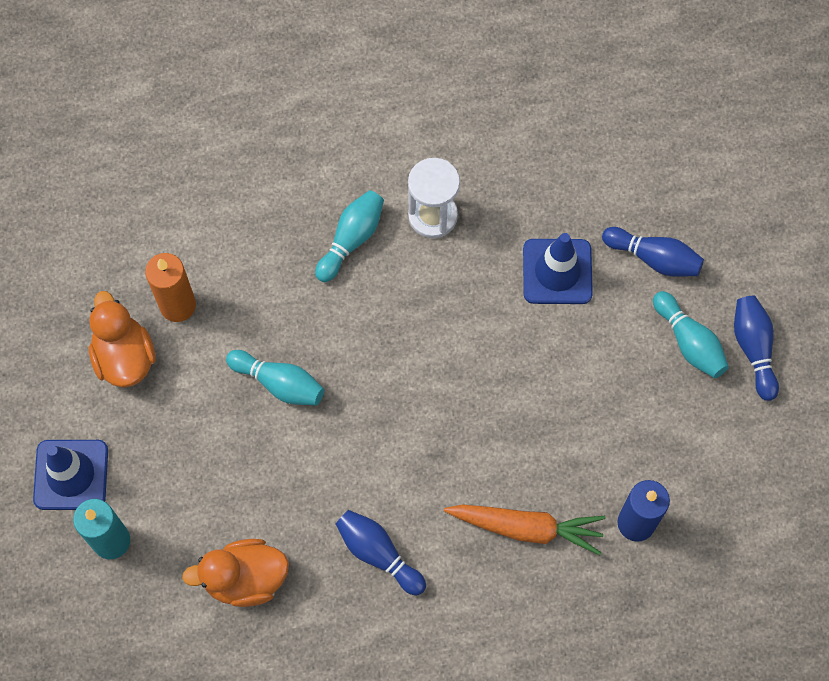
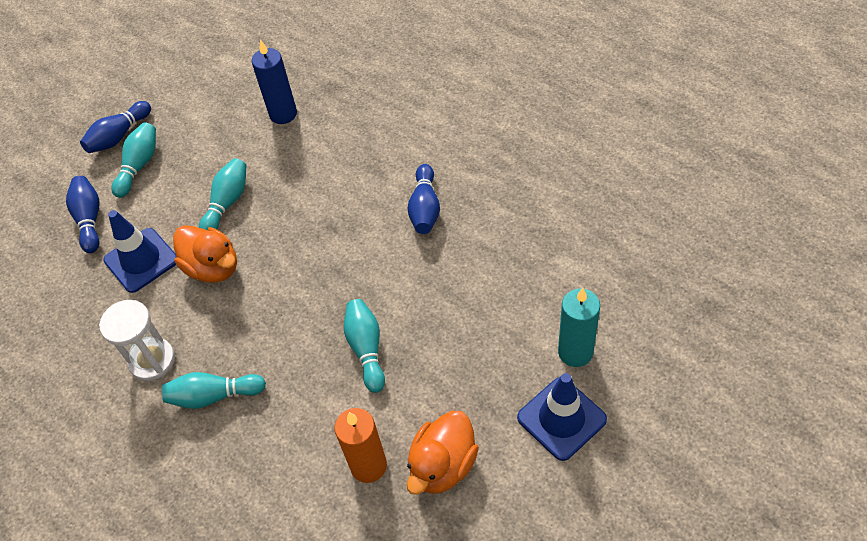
camera: 125 degrees left, 15 degrees down
(245, 579) = (514, 259): orange duck -> orange duck (213, 267)
(526, 528) = (335, 156): orange carrot -> none
(559, 387) = (227, 203): none -> turquoise bowling pin

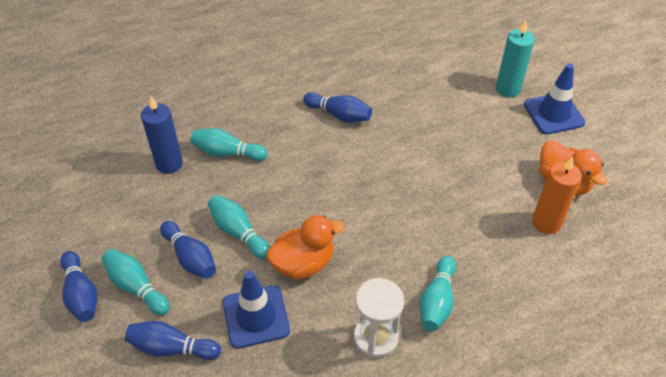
camera: 70 degrees left, 5 degrees down
(184, 184) = (190, 257): none -> blue bowling pin
(366, 349) = (446, 190): turquoise bowling pin -> turquoise bowling pin (227, 153)

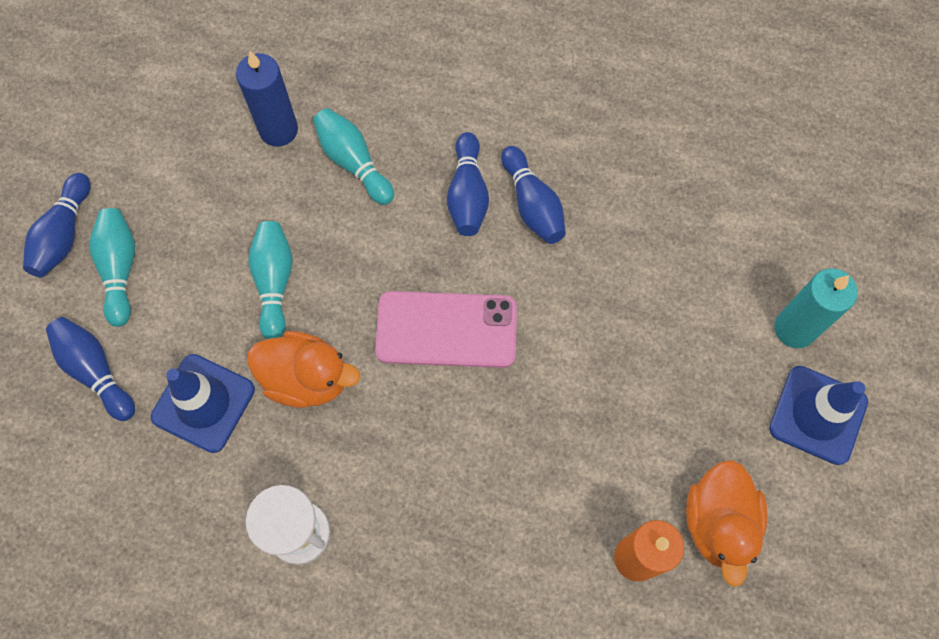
camera: 40 degrees right, 20 degrees up
(190, 257) = (200, 275): blue bowling pin -> blue bowling pin (467, 194)
(353, 192) = (446, 330): none -> pink phone
(437, 301) = (405, 547): turquoise bowling pin -> none

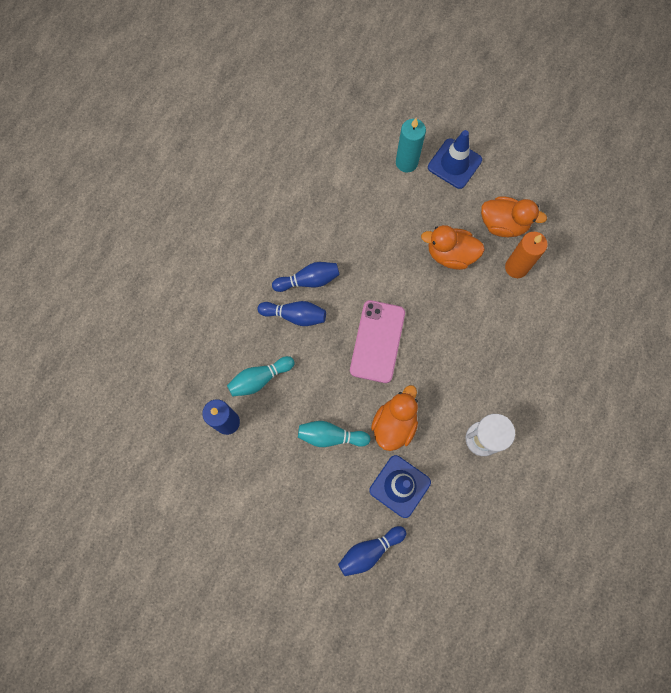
camera: 80 degrees left, 5 degrees up
(64, 235) = (274, 567): blue bowling pin -> none
(120, 269) = (305, 531): turquoise bowling pin -> none
(633, 431) = (450, 254): none -> orange duck

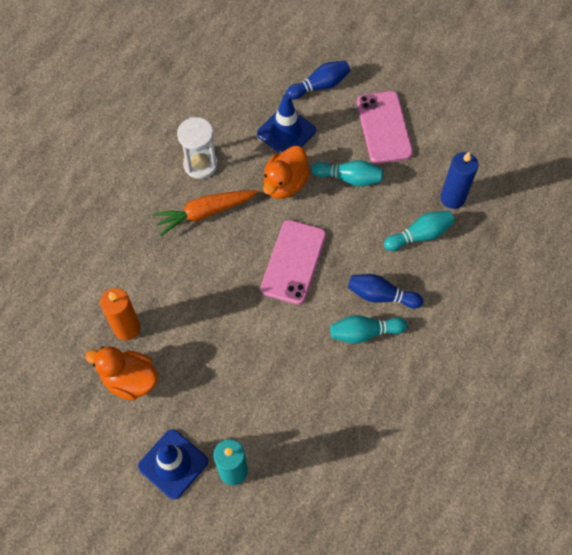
camera: 175 degrees left, 10 degrees down
(297, 501) = (384, 127): none -> pink phone
(308, 280) = (364, 332): blue bowling pin -> turquoise bowling pin
(450, 254) = (199, 349): orange duck -> none
(468, 385) = (205, 212): none -> orange carrot

